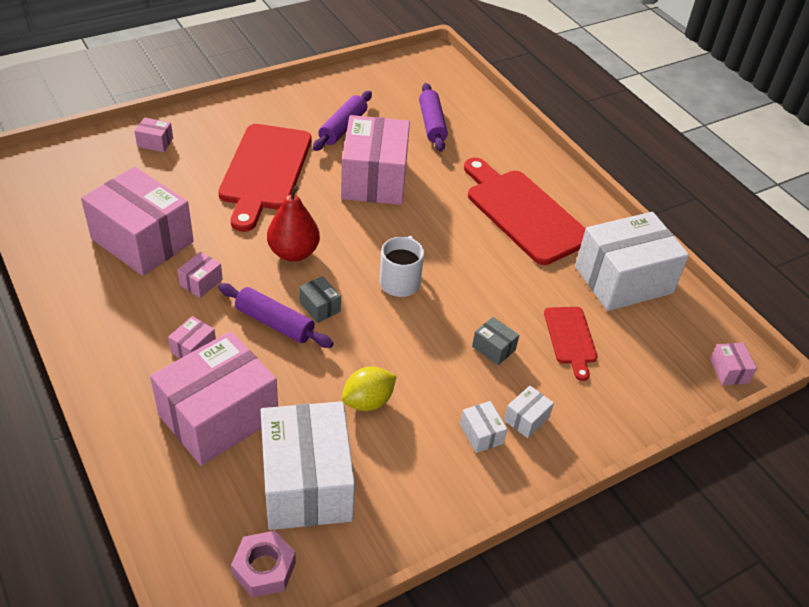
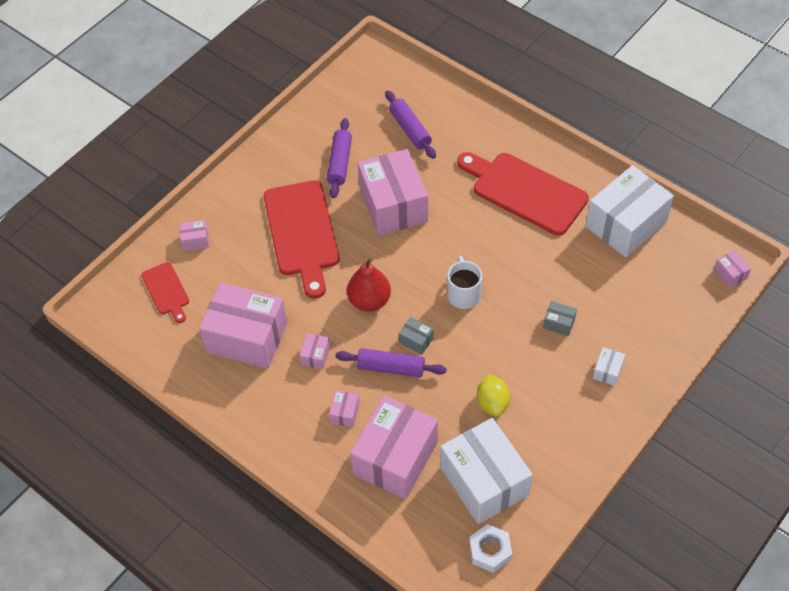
camera: 15 degrees left, 10 degrees up
(264, 568) = (490, 551): pink nut -> white nut
(368, 401) = (492, 403): yellow lemon -> yellow lemon turned 45 degrees counterclockwise
(481, 434) = (582, 395): white box -> none
(570, 338) = (609, 292): red cutting board -> red cutting board (166, 291)

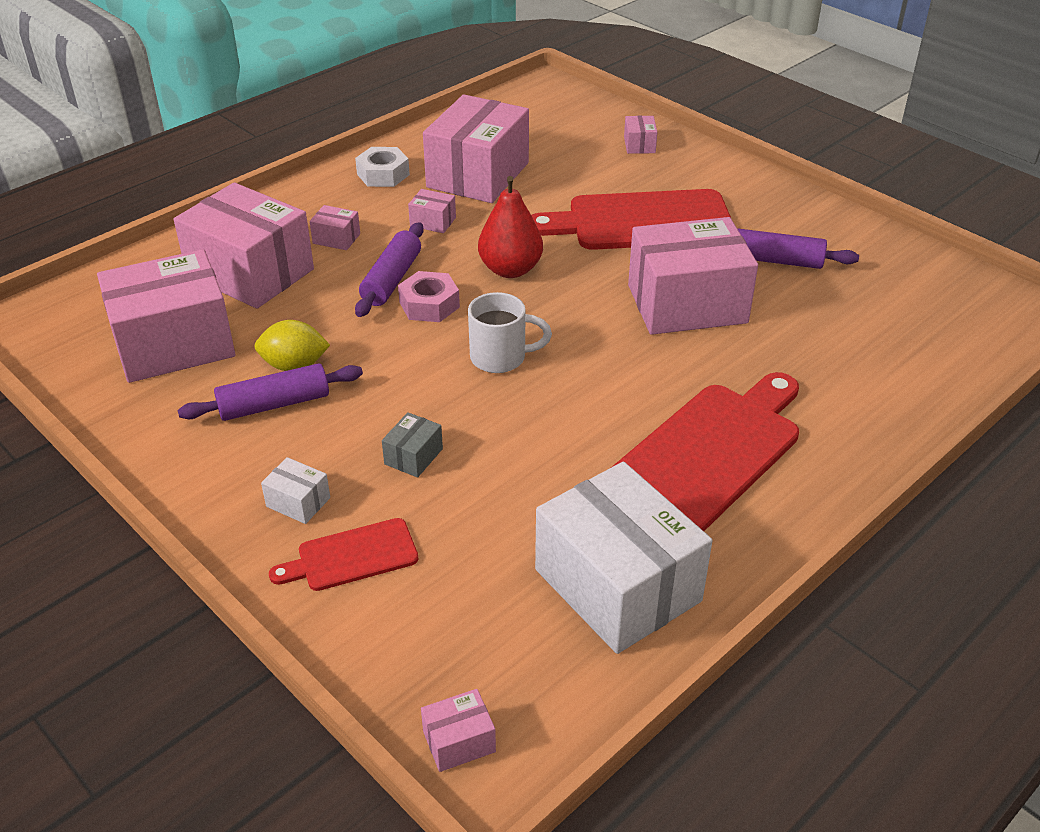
camera: 95 degrees right, 15 degrees down
(166, 291) = (563, 125): red cutting board -> red cutting board (352, 556)
(410, 129) = (852, 333): purple rolling pin -> purple rolling pin (274, 404)
(416, 340) = (429, 305): grey box -> pink nut
(484, 481) = (174, 344): white box -> pink box
(490, 551) = (70, 338): white nut -> white nut (383, 174)

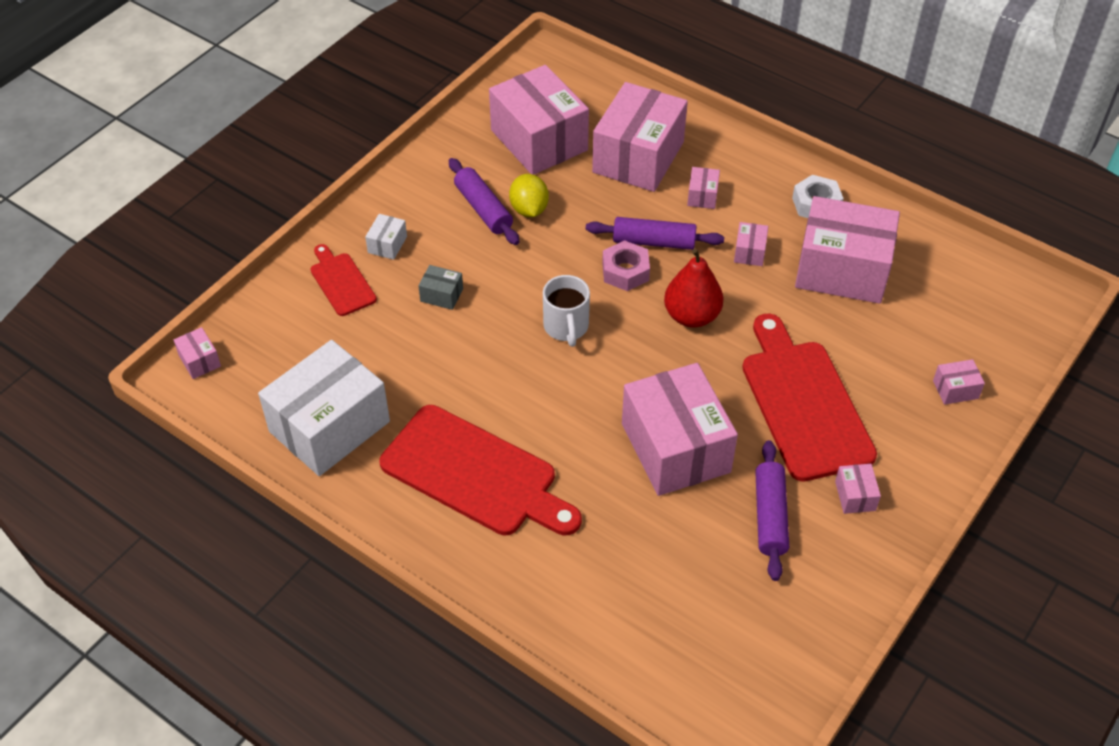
camera: 80 degrees right, 10 degrees up
(753, 212) = (855, 496): none -> pink box

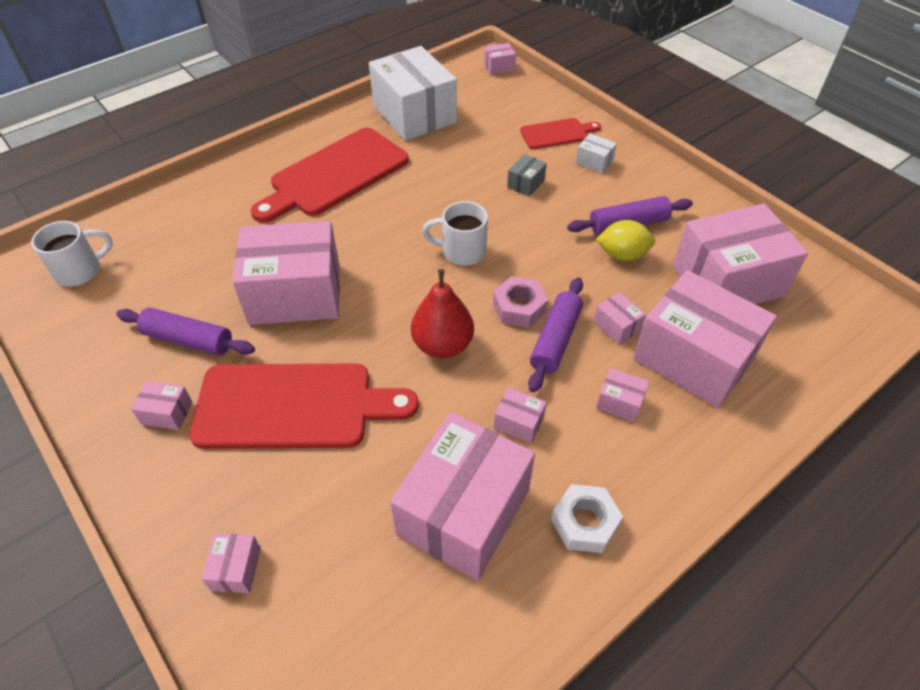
camera: 105 degrees right, 0 degrees up
(621, 205) = (617, 326): none -> pink box
(723, 672) = (80, 271): none -> white mug

